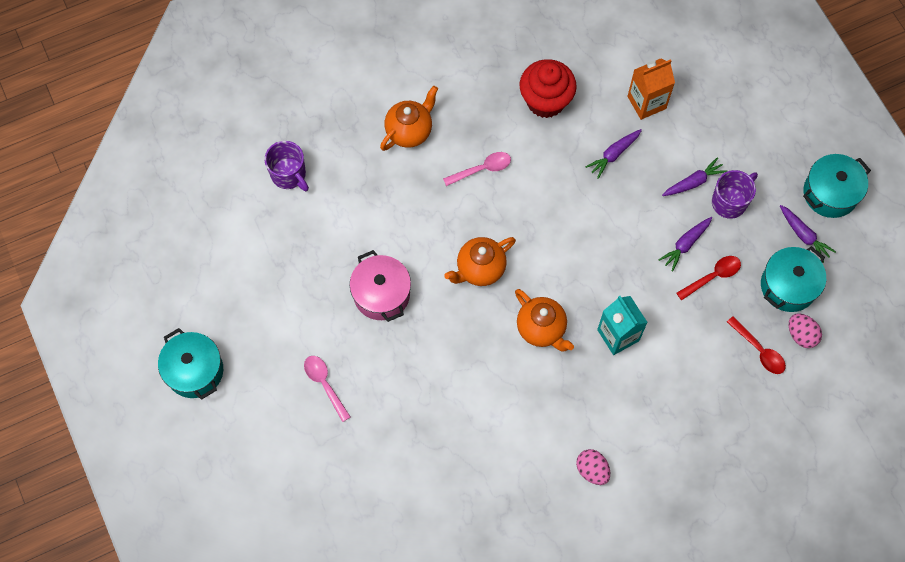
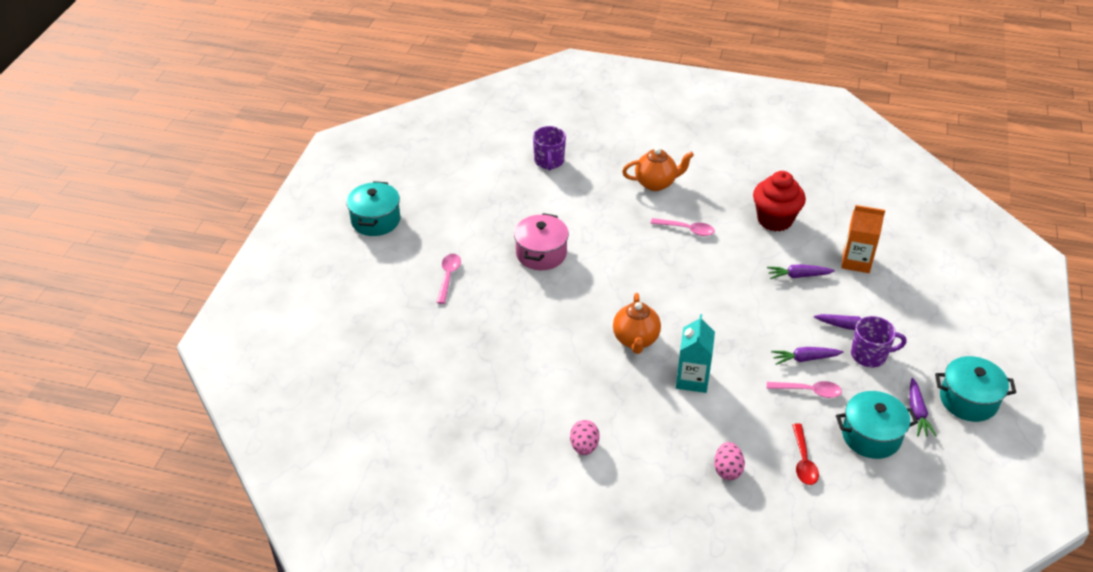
camera: 40 degrees right, 25 degrees down
(480, 269) = (626, 280): orange teapot -> none
(712, 276) = (809, 391): red spoon -> pink spoon
(801, 335) = (852, 474): pink egg -> pink egg (727, 470)

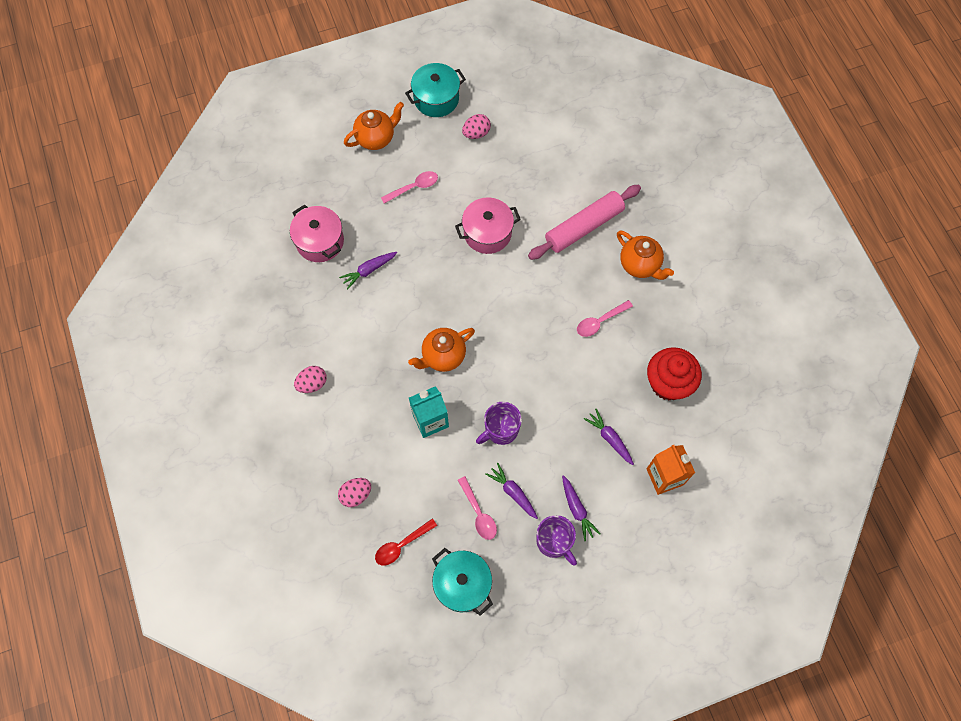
camera: 55 degrees right, 25 degrees up
(371, 277) = (376, 138): none -> orange teapot
(437, 213) = (476, 133): none -> pink egg
(438, 367) = (320, 241): none -> pink pot
(549, 161) = (602, 170): purple mug -> purple mug (500, 430)
(591, 196) = (584, 227): none -> pink rolling pin
(687, 229) = (600, 321): pink spoon -> pink spoon turned 75 degrees clockwise
(917, 412) = (514, 609): purple carrot -> purple carrot (369, 270)
(968, 400) = (557, 645): turquoise pot -> none

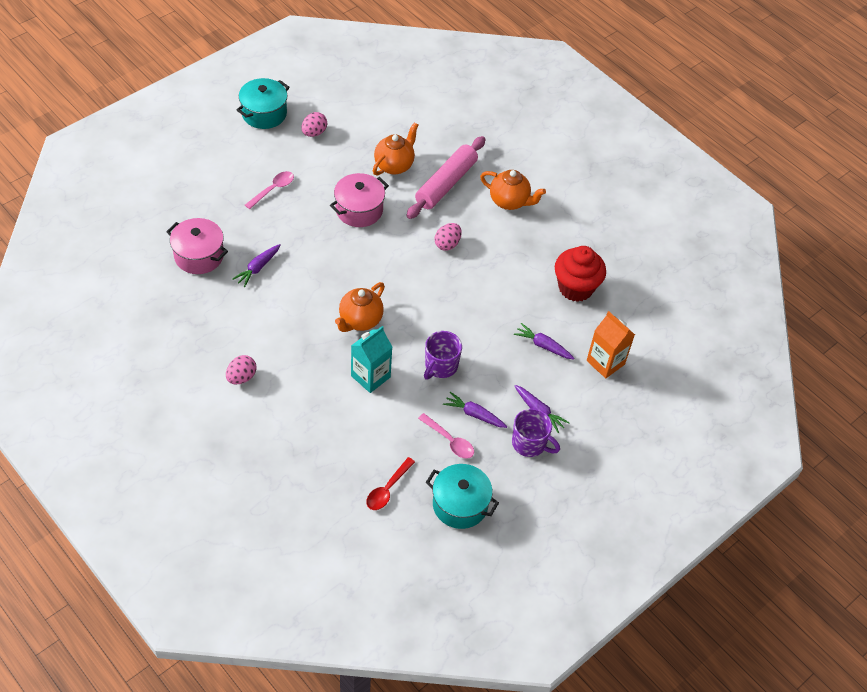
camera: 25 degrees left, 15 degrees down
(356, 494) = (324, 459): pink egg -> pink egg (447, 244)
(376, 138) = (219, 158): orange teapot -> orange teapot (394, 165)
(600, 321) = (493, 255): pink spoon -> none

